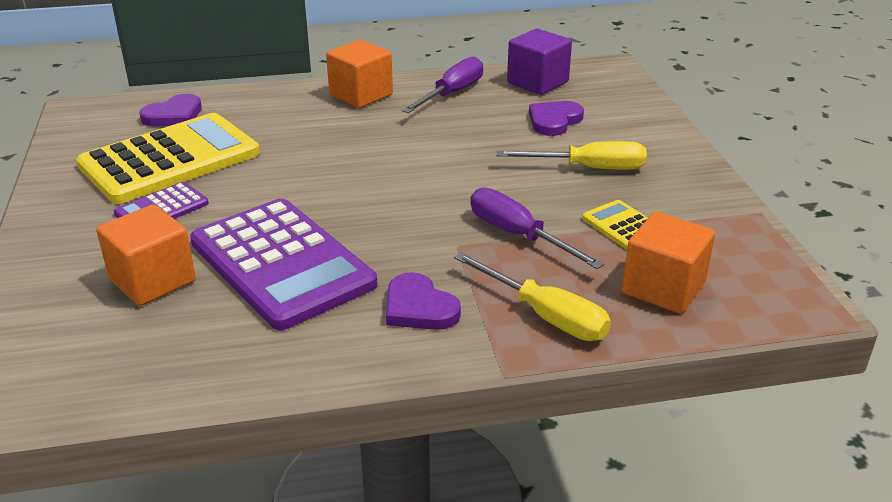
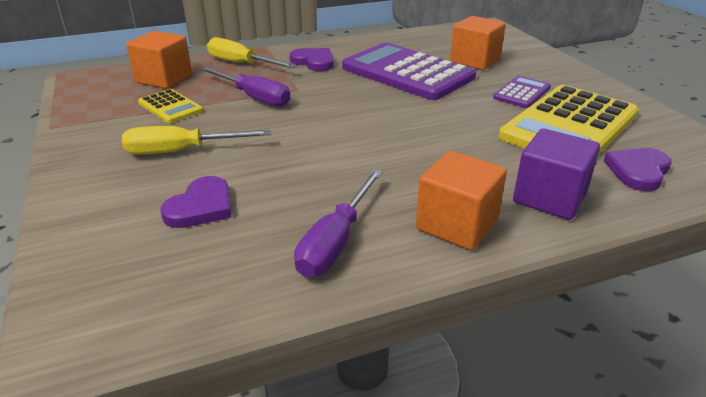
camera: 170 degrees right, 0 degrees up
(537, 82) = (209, 281): purple cube -> purple cube (549, 198)

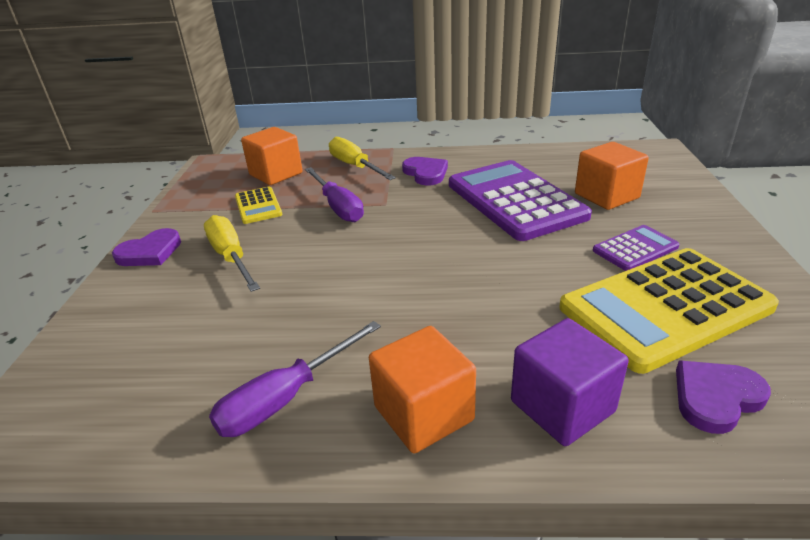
camera: 25 degrees right, 0 degrees up
(181, 151) = (231, 257): yellow screwdriver -> yellow screwdriver turned 45 degrees clockwise
(201, 207) = (201, 323): purple heart -> purple heart (150, 252)

